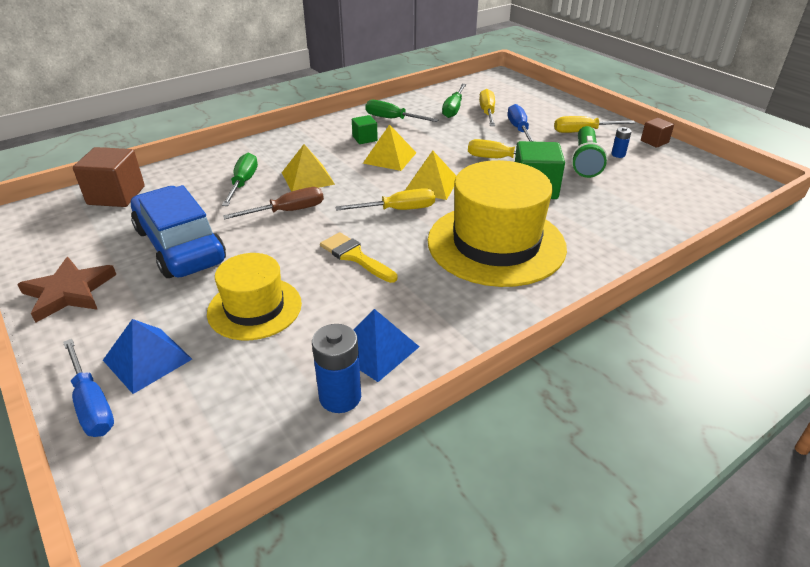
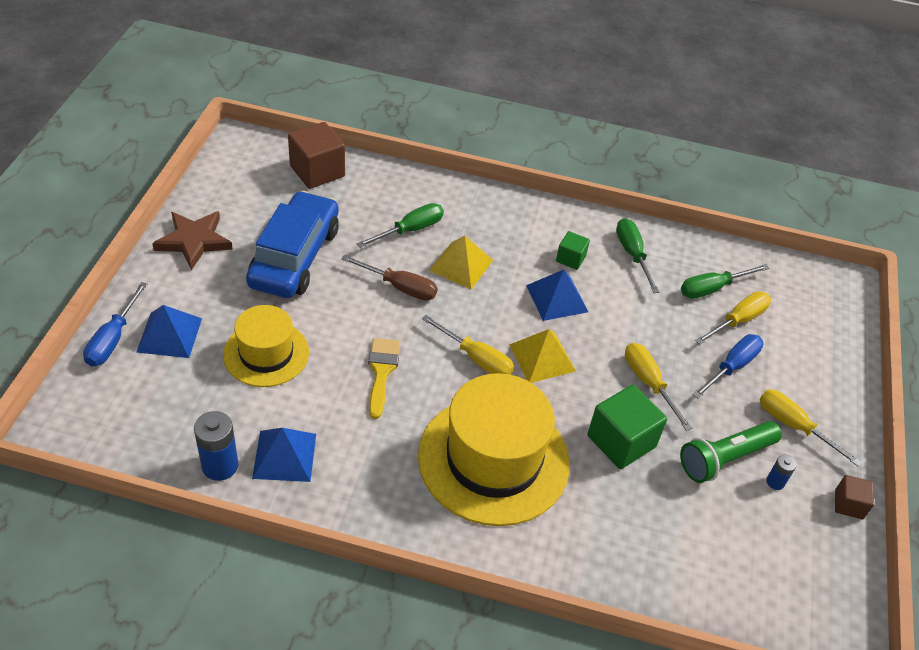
camera: 45 degrees right, 10 degrees up
(390, 157) = (557, 298): yellow pyramid -> blue pyramid

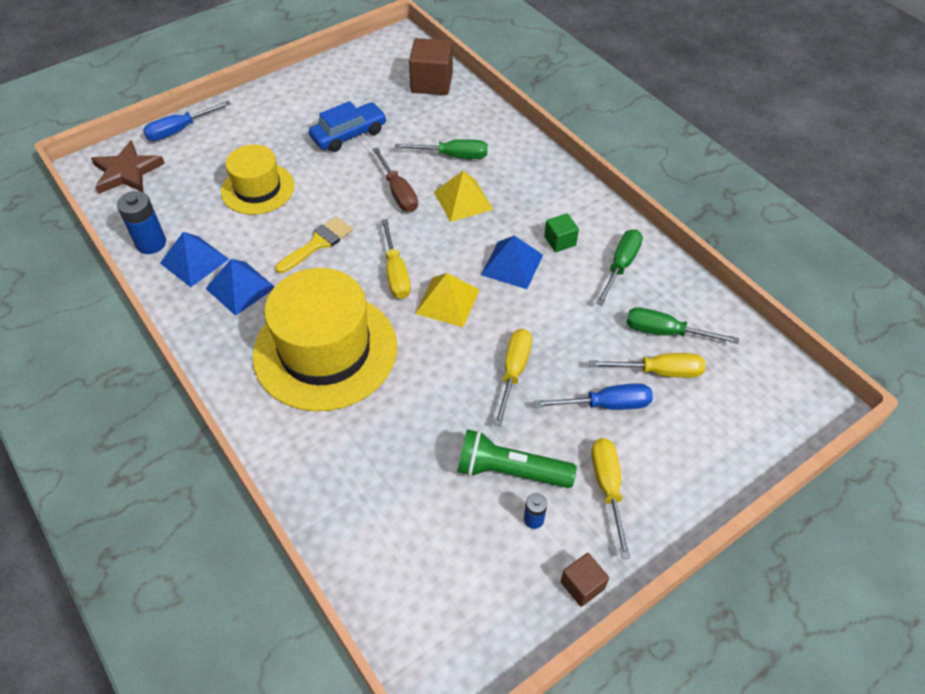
camera: 45 degrees right, 5 degrees up
(169, 335) = (214, 145): blue pyramid -> blue pyramid (240, 288)
(194, 241) = (295, 92): brown star -> brown star (127, 172)
(295, 257) = (349, 134): blue car -> blue car, size x0.65
(621, 441) = (437, 400): green cube -> none

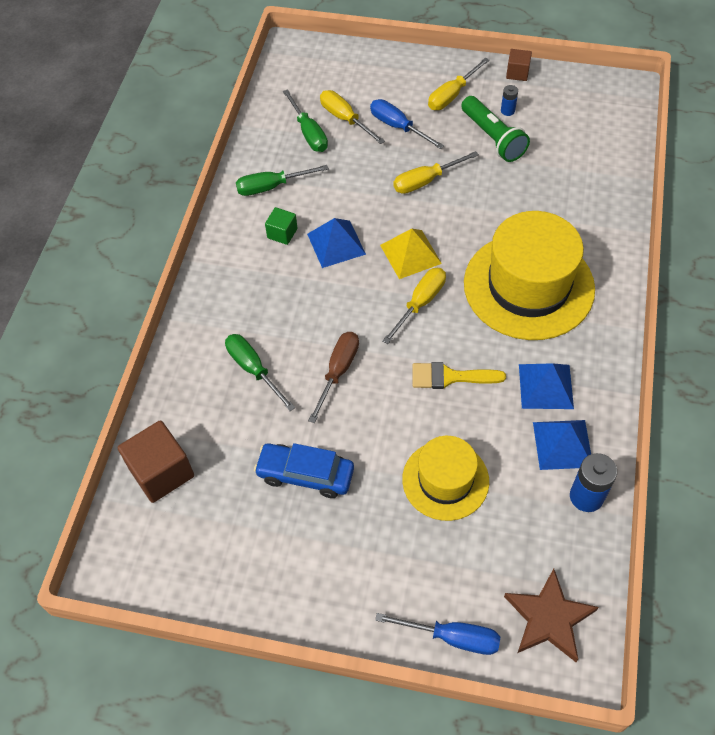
camera: 130 degrees left, 5 degrees up
(463, 200) = (301, 321): yellow pyramid -> none

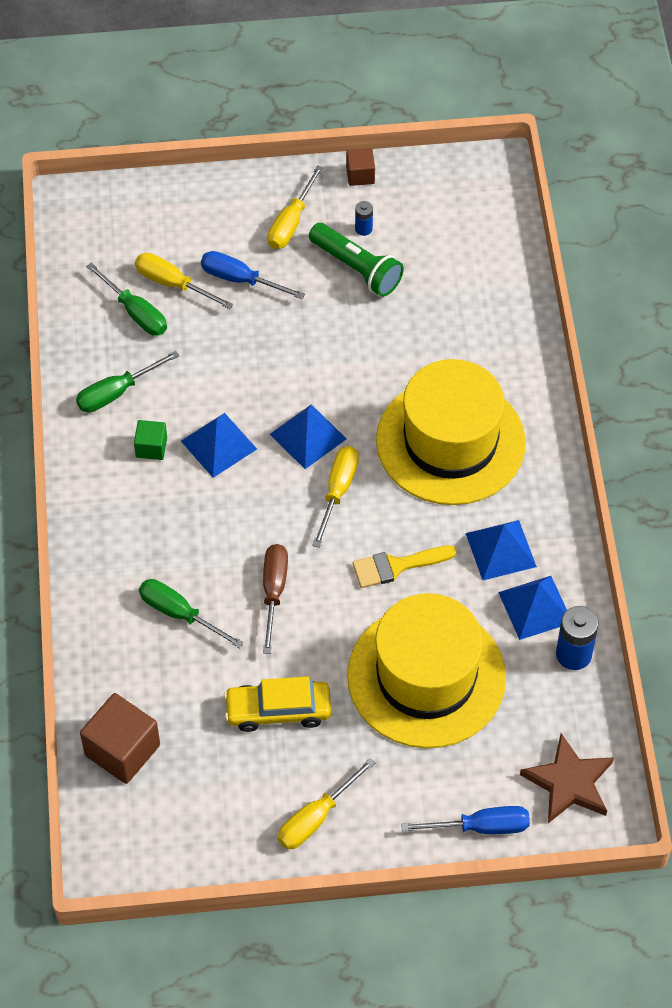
camera: 20 degrees left, 0 degrees up
(305, 474) = (278, 710): blue car -> yellow car
(410, 254) = (308, 436): yellow pyramid -> blue pyramid
(425, 181) = (296, 342): yellow screwdriver -> yellow screwdriver (316, 818)
(445, 480) = (426, 676): yellow hat -> yellow hat, size x1.69

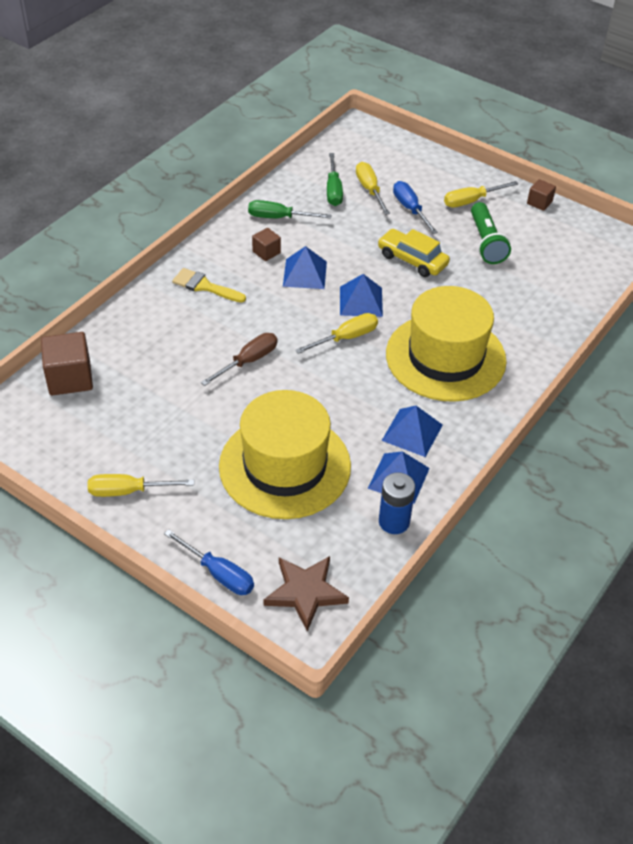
camera: 40 degrees right, 10 degrees down
(151, 447) = (266, 252): green cube -> brown cube
(179, 614) = (183, 336): green screwdriver -> none
(278, 710) = (177, 420): yellow car -> yellow car (412, 260)
(363, 229) = (512, 227): blue battery -> none
(397, 566) = (336, 397): yellow brush -> yellow brush (205, 286)

